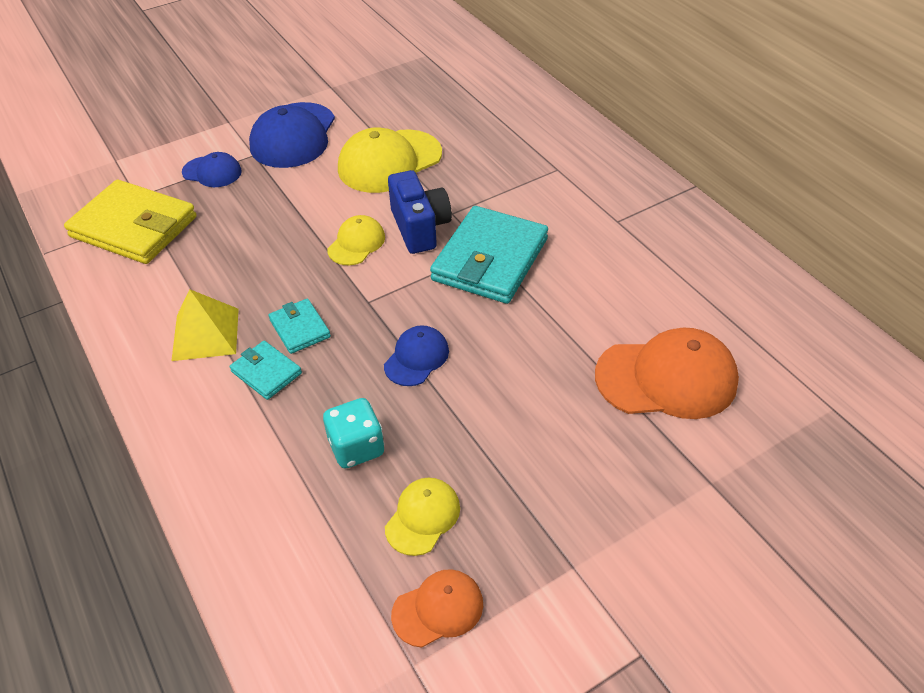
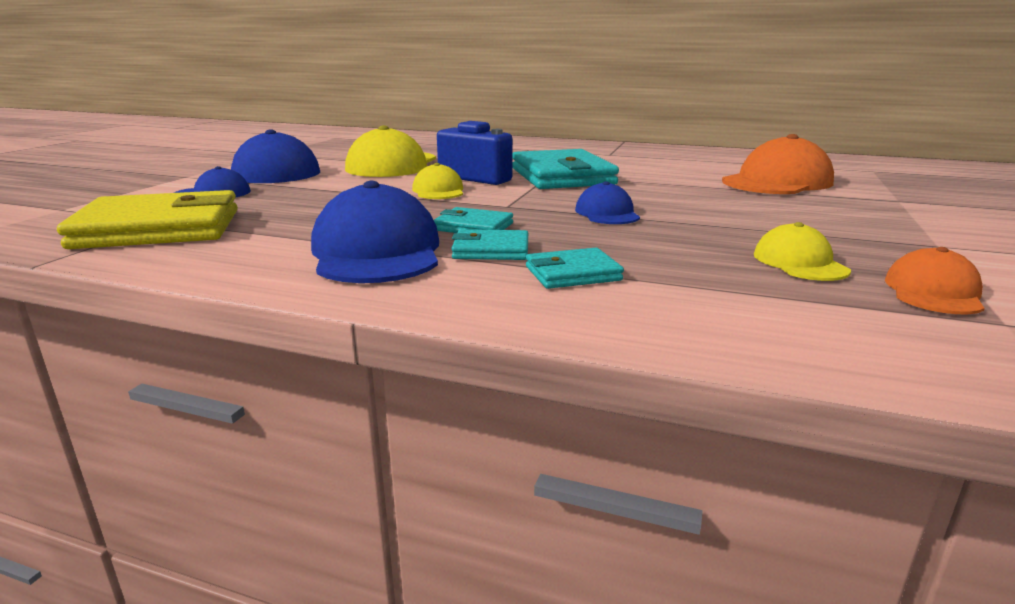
camera: 40 degrees left, 25 degrees down
(206, 334) = (377, 251): yellow pyramid -> blue cap
(269, 435) = (572, 273): none -> turquoise wallet
(356, 447) = (665, 254): turquoise dice -> none

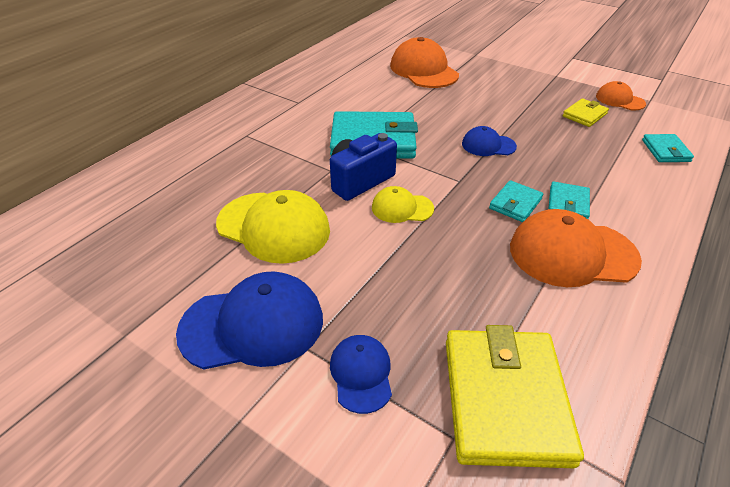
camera: 75 degrees left, 20 degrees up
(377, 251) = (572, 253): blue cap -> orange cap
(572, 273) = (608, 182): turquoise wallet -> turquoise wallet (665, 151)
(799, 262) = (584, 115): yellow cap -> yellow wallet

